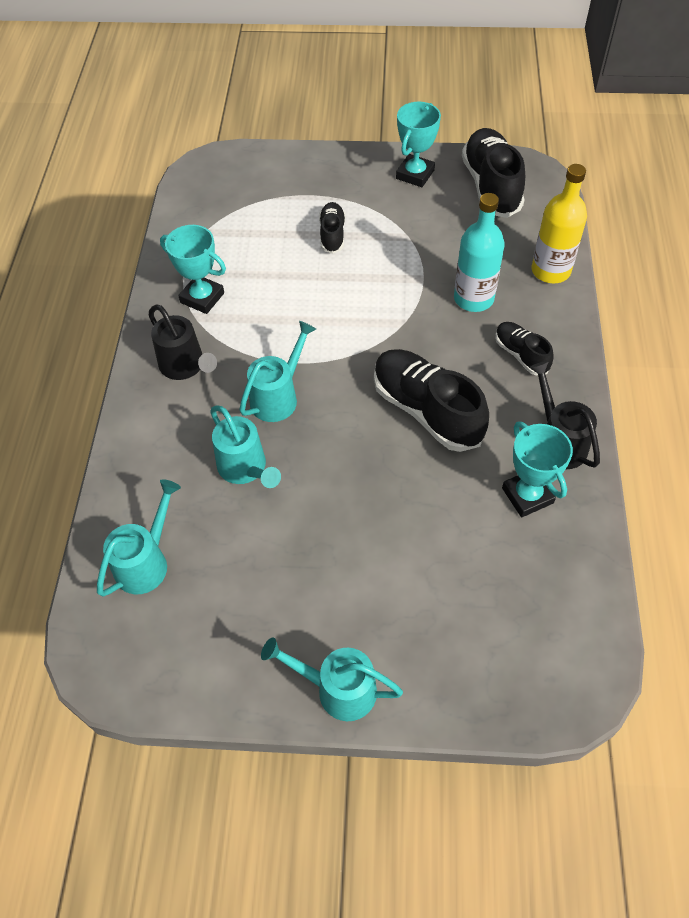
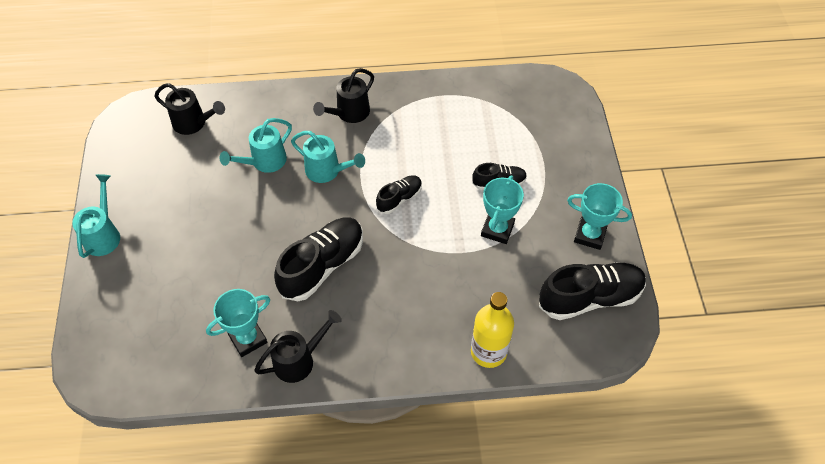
camera: 80 degrees right, 0 degrees up
(146, 562) = (193, 123): turquoise watering can -> black watering can
(202, 298) = (415, 111): turquoise trophy -> turquoise trophy (497, 229)
(473, 298) = (444, 291): turquoise bottle -> none
(521, 355) = (386, 330): black shoe -> black shoe (399, 198)

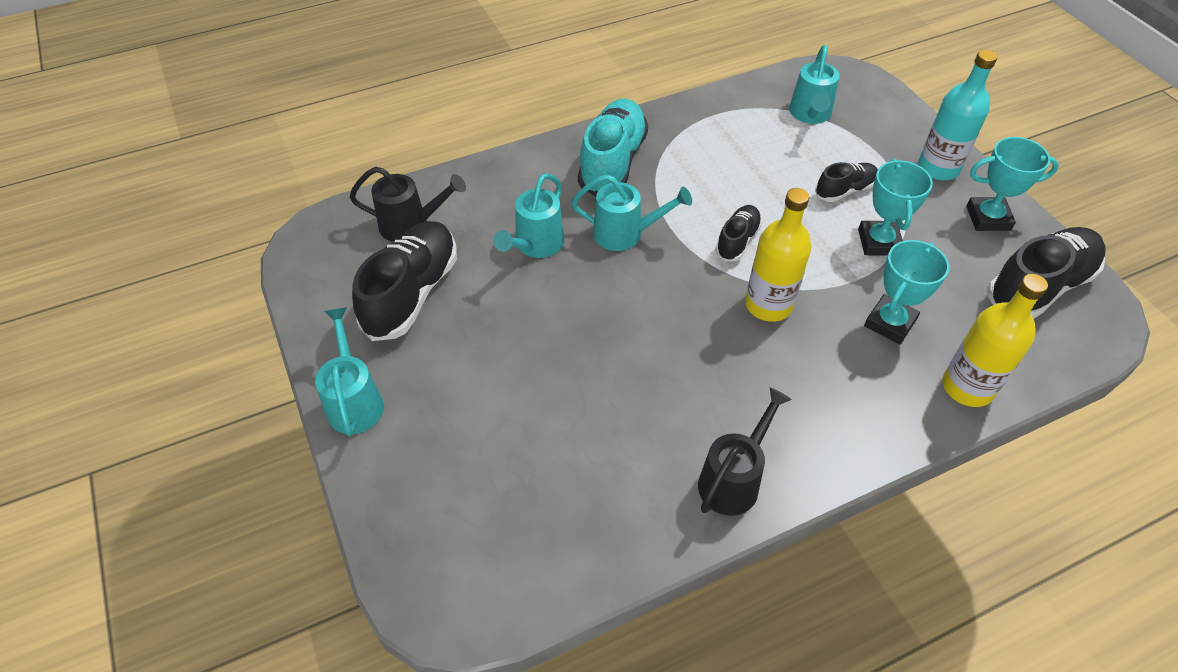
camera: 20 degrees left, 5 degrees down
(248, 339) = (645, 475): turquoise trophy -> turquoise trophy (890, 323)
(322, 265) = (689, 348): black shoe -> black shoe (412, 293)
(349, 113) = (612, 162): black watering can -> turquoise shoe
(392, 251) = (768, 305): none -> yellow bottle
(512, 115) = (810, 115): none -> turquoise watering can
(580, 185) = (938, 168): none -> turquoise bottle

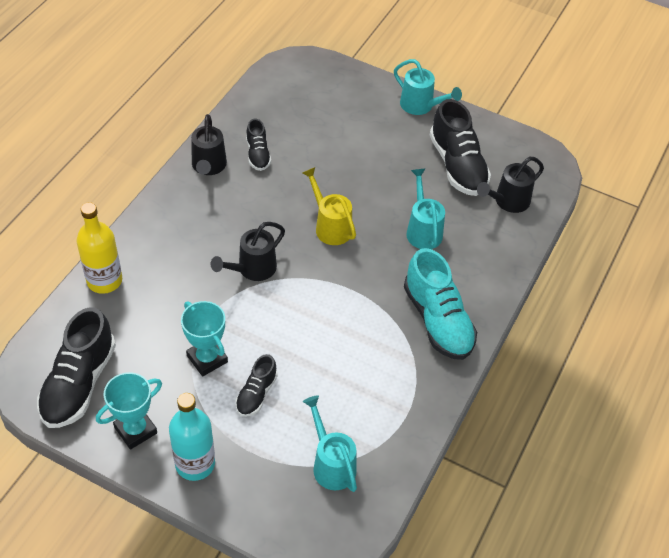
camera: 140 degrees right, 0 degrees up
(625, 234) = (377, 269): turquoise watering can -> none
(635, 305) = (330, 226): none -> yellow watering can
(737, 241) = (303, 305): black shoe -> black shoe (258, 154)
(768, 305) = (252, 269): yellow bottle -> black watering can
(890, 323) = (170, 298): turquoise trophy -> none

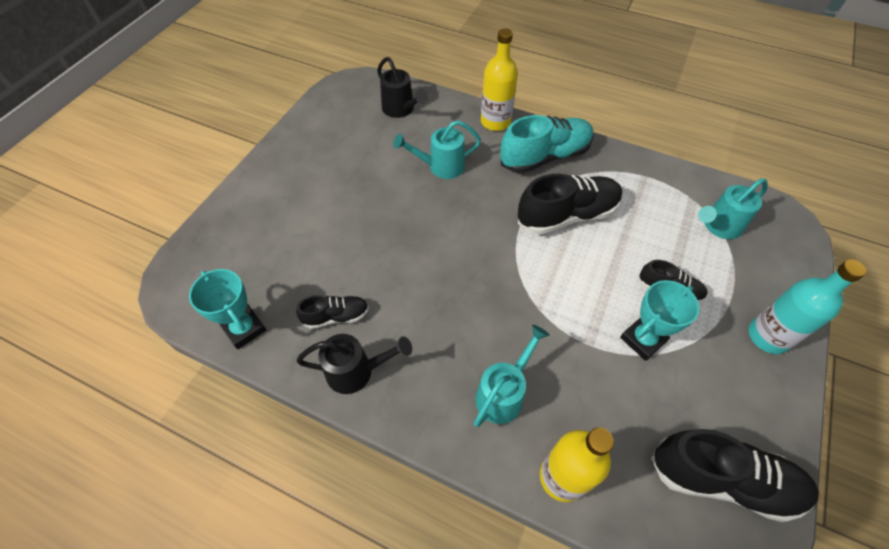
camera: 90 degrees left, 5 degrees up
(135, 430) = (756, 401): turquoise trophy -> turquoise trophy (244, 328)
(252, 269) = (513, 307): black watering can -> none
(330, 226) = (444, 239): yellow watering can -> none
(421, 106) = (268, 168): turquoise watering can -> turquoise watering can (503, 393)
(457, 166) = (356, 141): black shoe -> black shoe (567, 215)
(492, 282) = (495, 122): none -> yellow bottle

